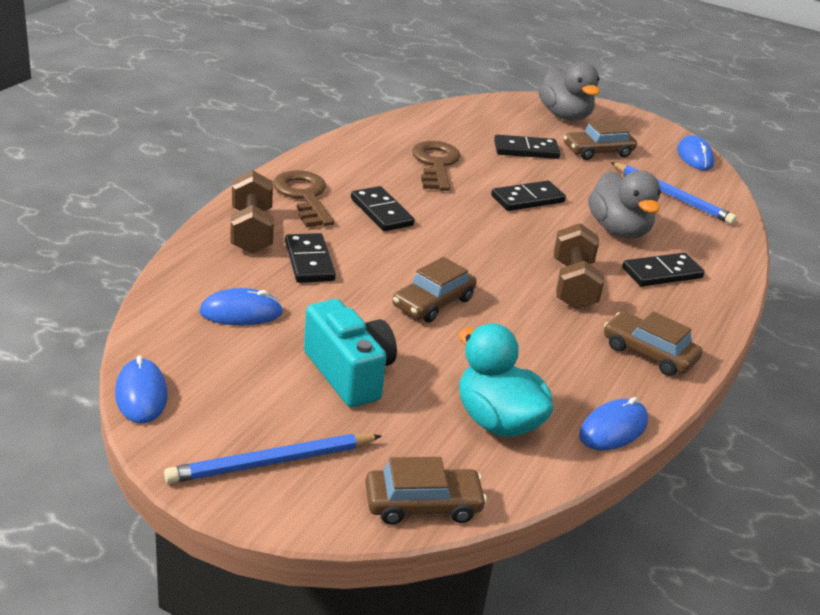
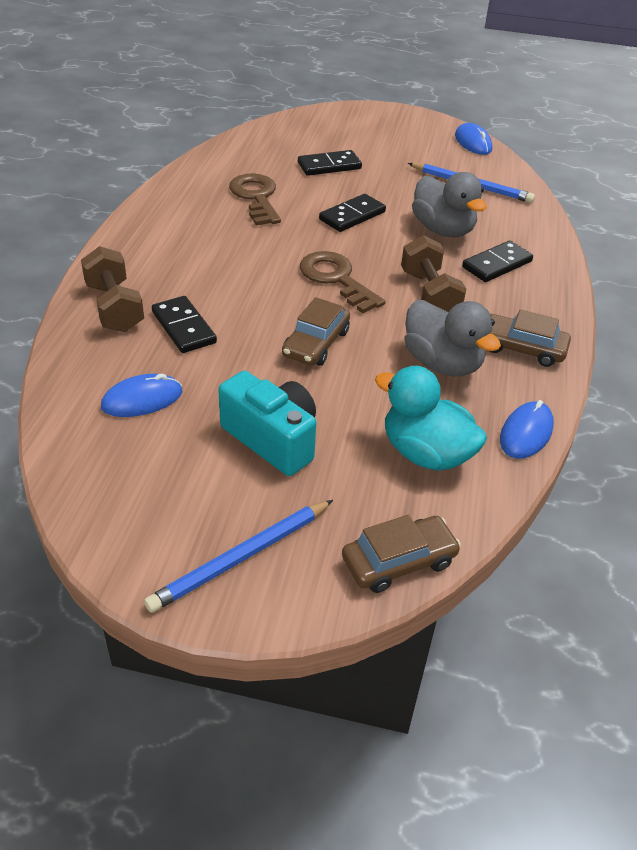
camera: 15 degrees left, 10 degrees up
(141, 394) = (82, 518): blue mouse -> none
(304, 196) = (149, 258): brown key -> brown key (336, 279)
(381, 212) = (228, 258): black domino -> none
(565, 116) = (347, 124): grey duck -> grey duck (442, 363)
(598, 151) = (391, 154): brown car -> none

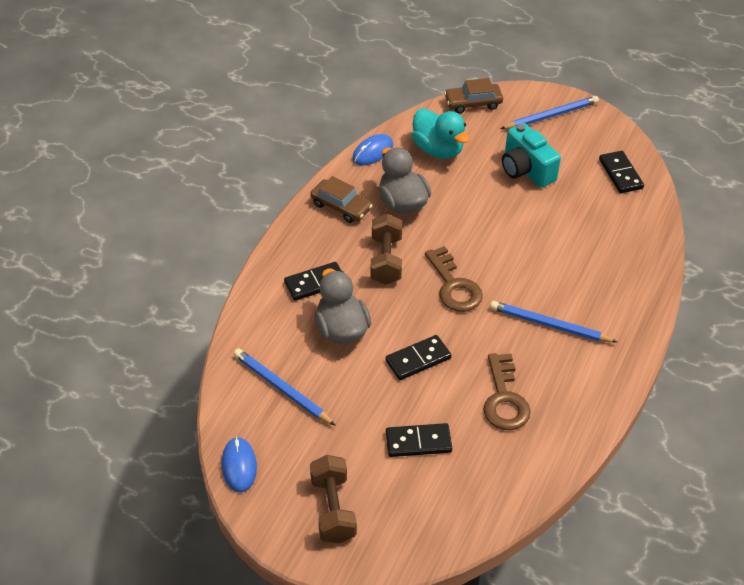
camera: 165 degrees left, 5 degrees up
(115, 308) = (629, 281): brown dumbbell -> brown dumbbell (333, 509)
(142, 399) = (604, 205): blue mouse -> none
(184, 327) = (577, 256): black domino -> black domino (620, 174)
(215, 255) = (549, 325): none -> blue pencil
(316, 343) = (484, 230): brown car -> none

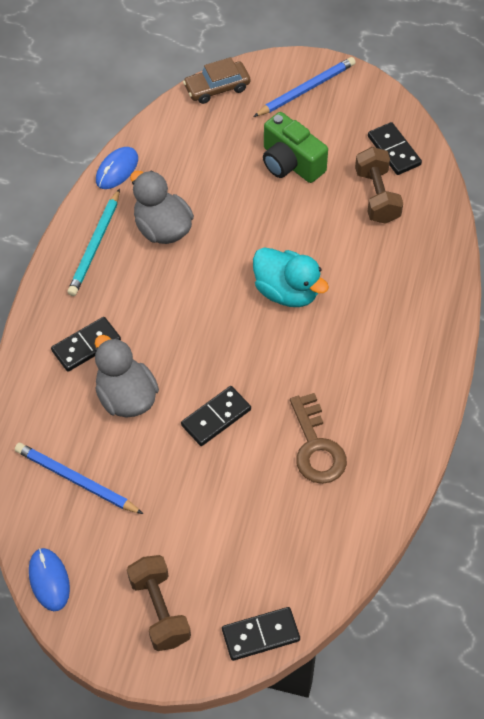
camera: 10 degrees left, 10 degrees up
(341, 206) = (95, 245): brown car -> turquoise pencil
(386, 260) = (158, 303): brown dumbbell -> brown dumbbell (377, 196)
(418, 442) = (235, 515): black domino -> black domino (260, 635)
(438, 149) = (189, 154): turquoise duck -> turquoise duck (287, 292)
(454, 286) = (238, 321): brown key -> none
(526, 170) = (290, 163): turquoise camera -> green camera
(549, 325) = (349, 350): blue pencil -> none

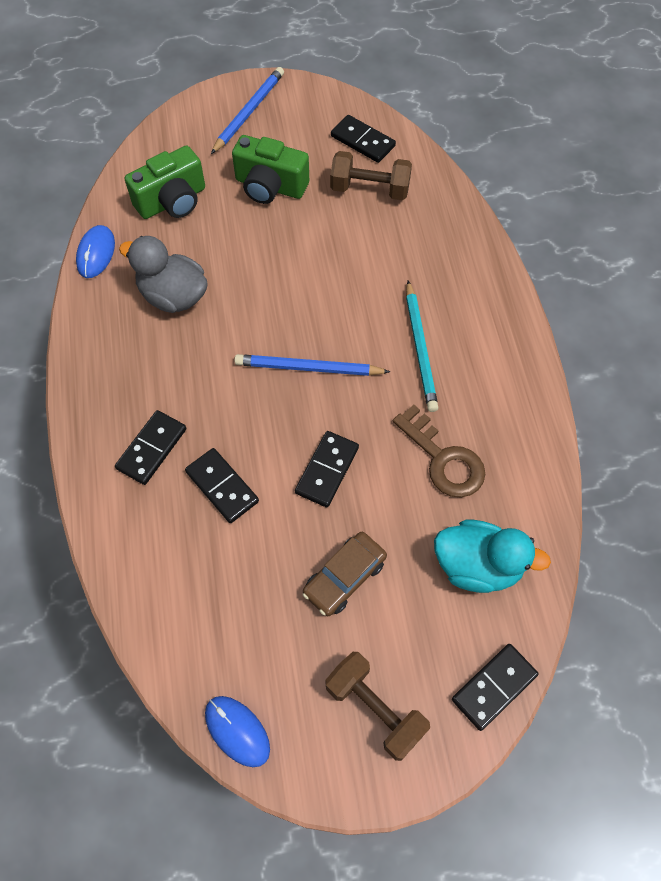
camera: 25 degrees left, 5 degrees up
(76, 480) = (212, 602): blue pencil -> blue pencil (308, 368)
(95, 245) = (110, 338): turquoise pencil -> turquoise pencil (420, 348)
(126, 397) = (222, 487): grey duck -> black domino
(201, 147) = (172, 201): none -> green camera
(217, 87) = (160, 139): brown car -> brown car (344, 577)
(287, 292) = (332, 313): turquoise duck -> turquoise duck (477, 566)
(377, 196) = (370, 189): brown dumbbell -> brown dumbbell turned 45 degrees counterclockwise

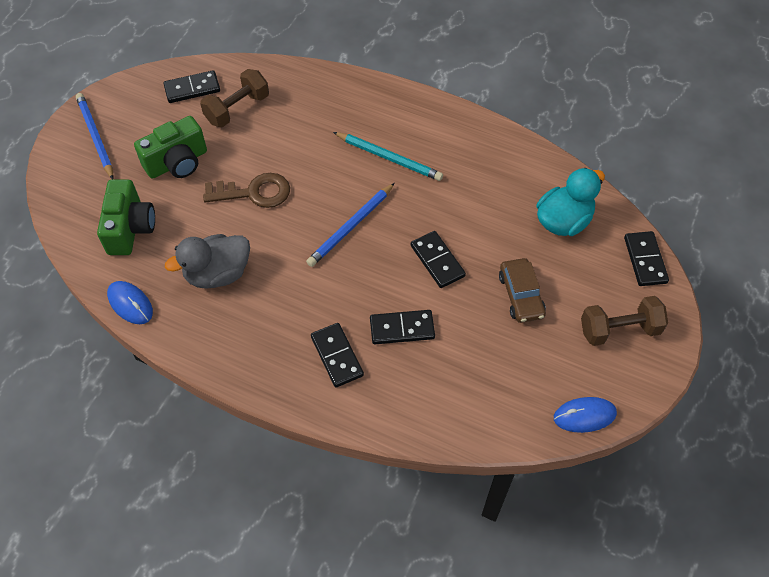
camera: 55 degrees left, 5 degrees down
(443, 459) = (478, 194): brown key -> brown key (254, 192)

